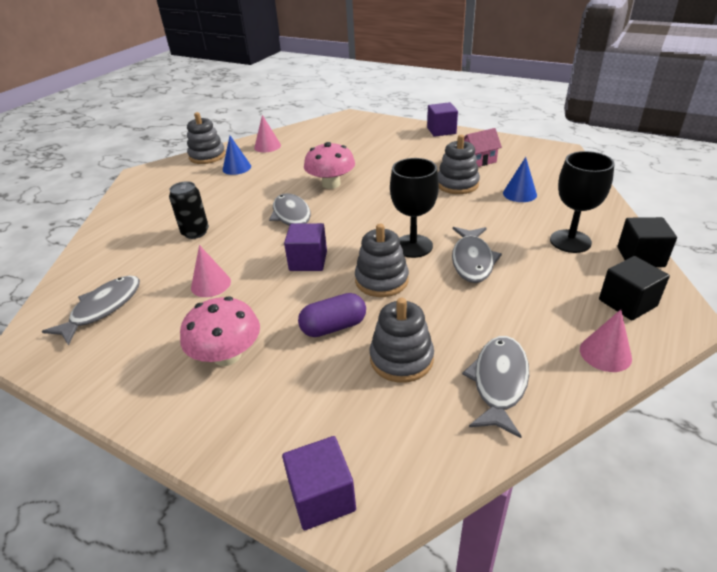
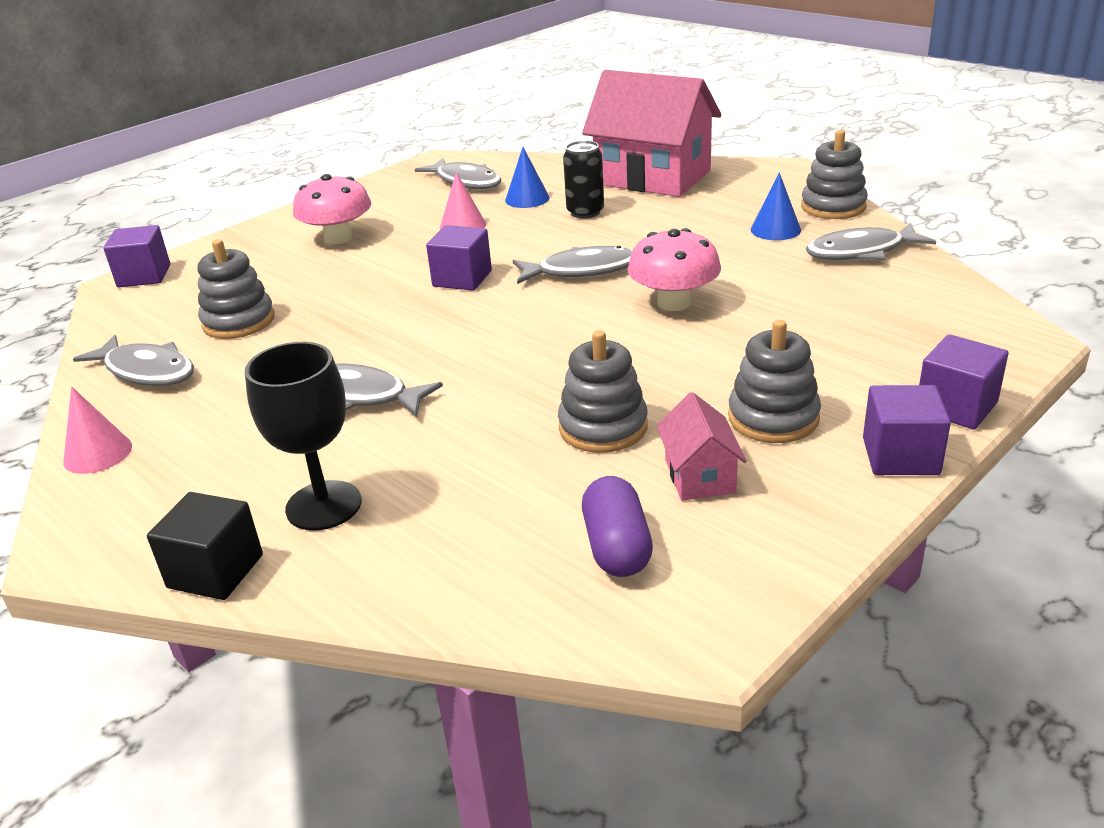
camera: 105 degrees right, 5 degrees down
(136, 216) = (652, 177): none -> pink house
(267, 146) = (861, 252): pink cone -> grey fish
(333, 327) = (324, 289): purple capsule -> purple capsule (617, 547)
(381, 280) = (378, 323): grey stacking toy -> grey stacking toy (773, 418)
(403, 124) = (956, 407): none -> purple cube
(413, 246) = (434, 354): black goblet -> none
(519, 194) = (519, 495): blue cone -> blue cone (527, 199)
(627, 303) = (145, 508): black cube -> none

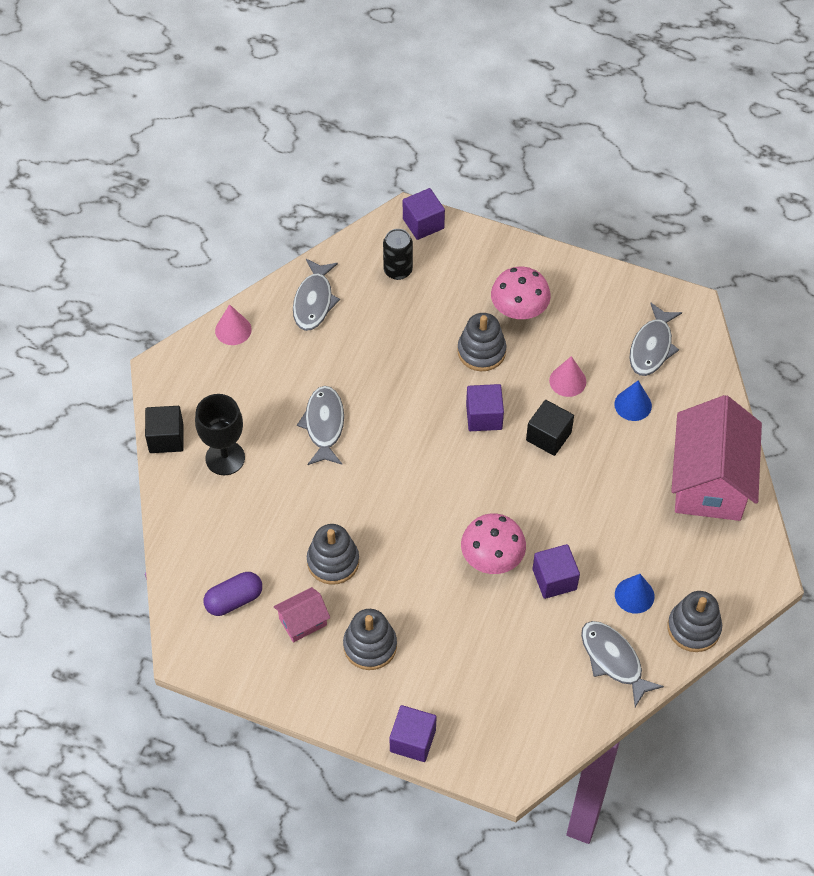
camera: 65 degrees right, 25 degrees up
(239, 321) = (384, 315): grey stacking toy -> grey stacking toy (481, 351)
(526, 246) = (548, 436): none -> black cube
(582, 271) = (520, 486): grey fish -> none
(585, 212) = (621, 455): black can -> black can (398, 270)
(900, 456) = (351, 716): purple cube -> purple cube (554, 579)

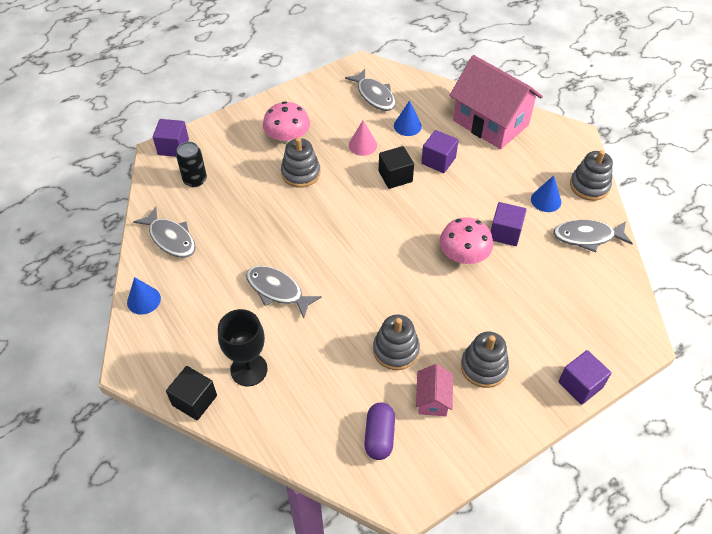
camera: 55 degrees left, 5 degrees down
(233, 330) = (144, 300): pink cone -> blue cone
(484, 416) = (351, 199): purple cube -> purple cube (438, 161)

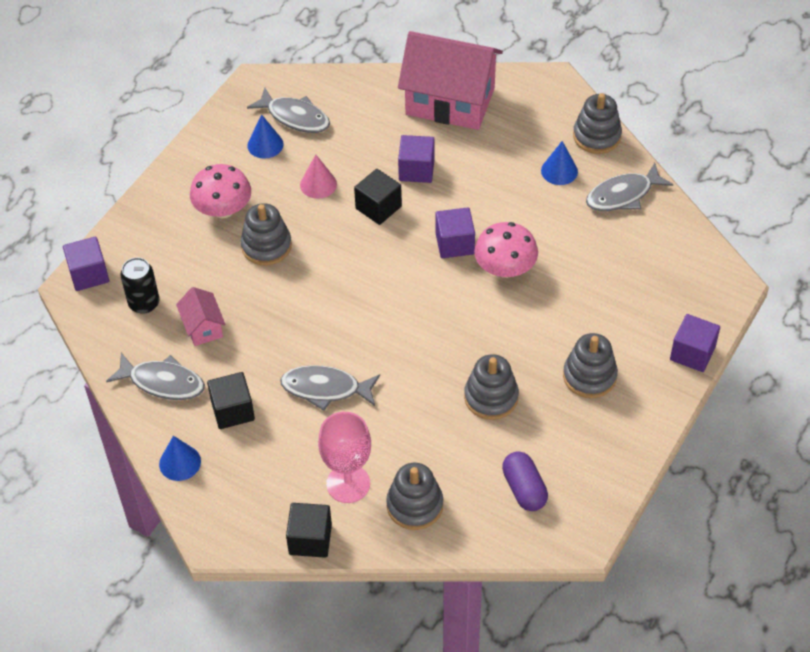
camera: 25 degrees left, 0 degrees up
(203, 278) = (232, 410): none -> black cube
(249, 369) = (348, 484): black goblet -> pink goblet
(287, 410) = (415, 505): none -> grey stacking toy
(407, 126) = (356, 141): blue cone -> blue cone (265, 145)
(432, 399) = (556, 430): pink house -> pink house (203, 327)
(505, 233) = (535, 225): purple cube -> purple cube (454, 243)

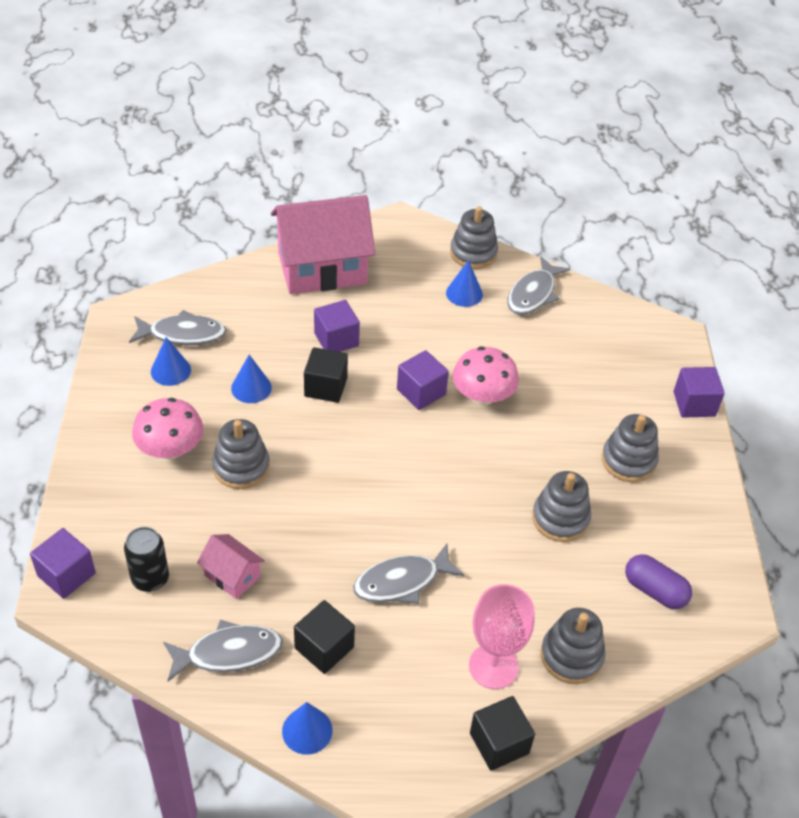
camera: 35 degrees left, 5 degrees down
(318, 184) = (251, 388): pink cone -> blue cone

